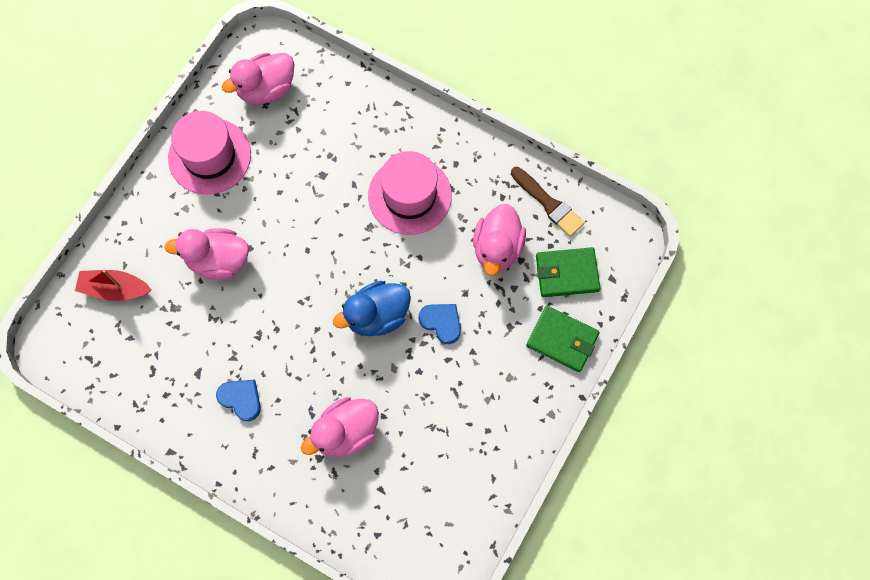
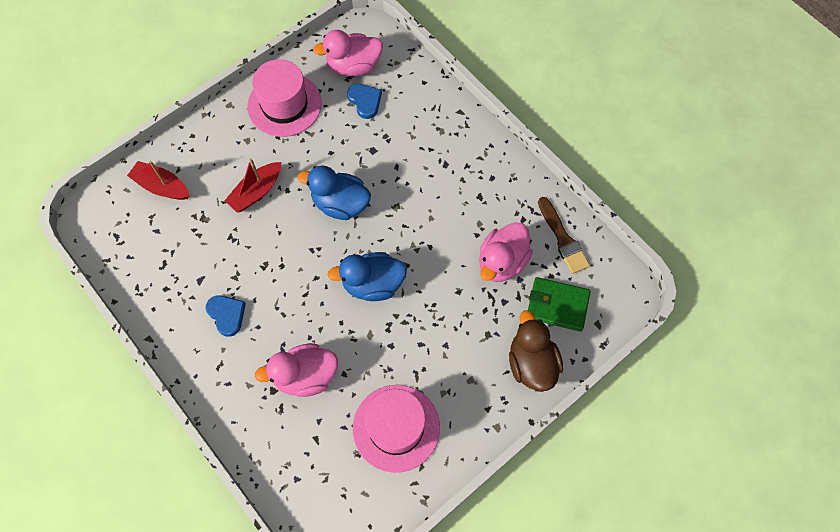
camera: 20 degrees right, 5 degrees down
(218, 260) = (256, 192): pink duck -> red boat
(311, 243) = (340, 204): none -> blue duck
(410, 195) = (441, 191): pink hat -> pink hat (396, 428)
(441, 322) = (427, 309): blue heart -> blue heart (365, 101)
(562, 340) = (531, 363): green wallet -> brown duck

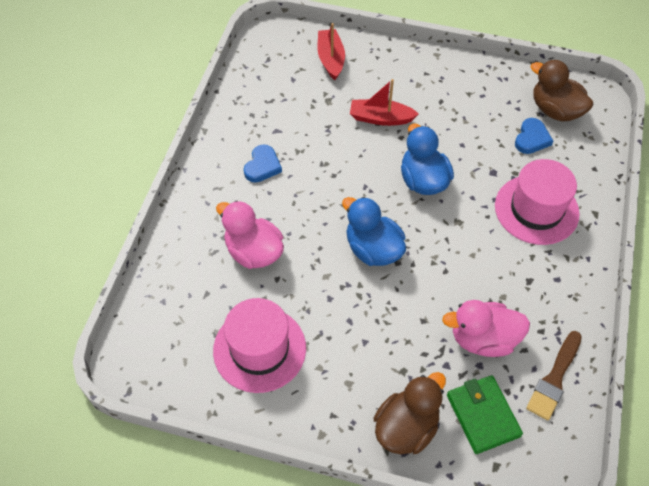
camera: 55 degrees right, 10 degrees down
(284, 105) = (472, 88): pink hat -> pink hat (536, 209)
(353, 66) = (555, 110): pink duck -> brown duck

